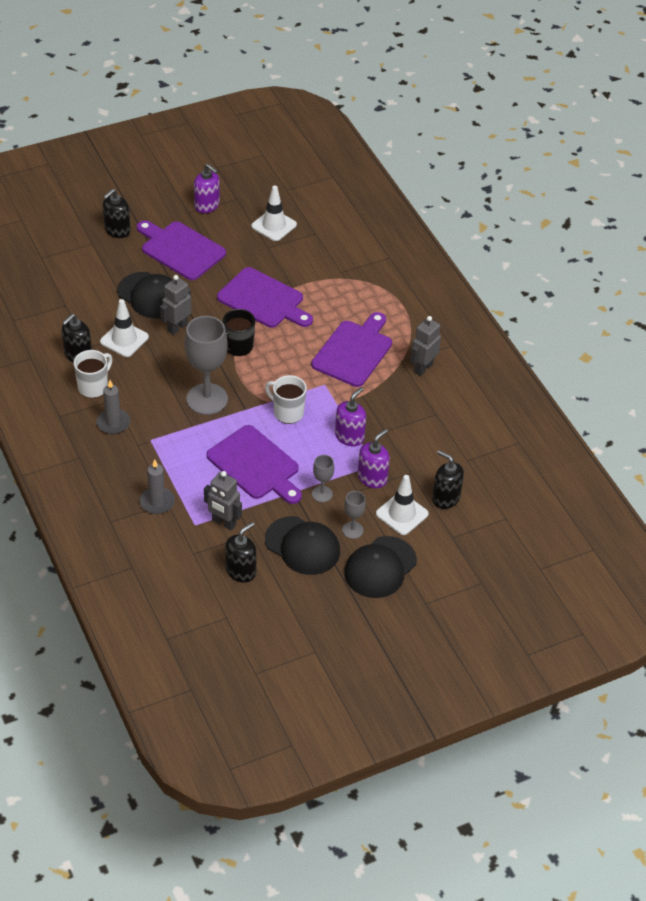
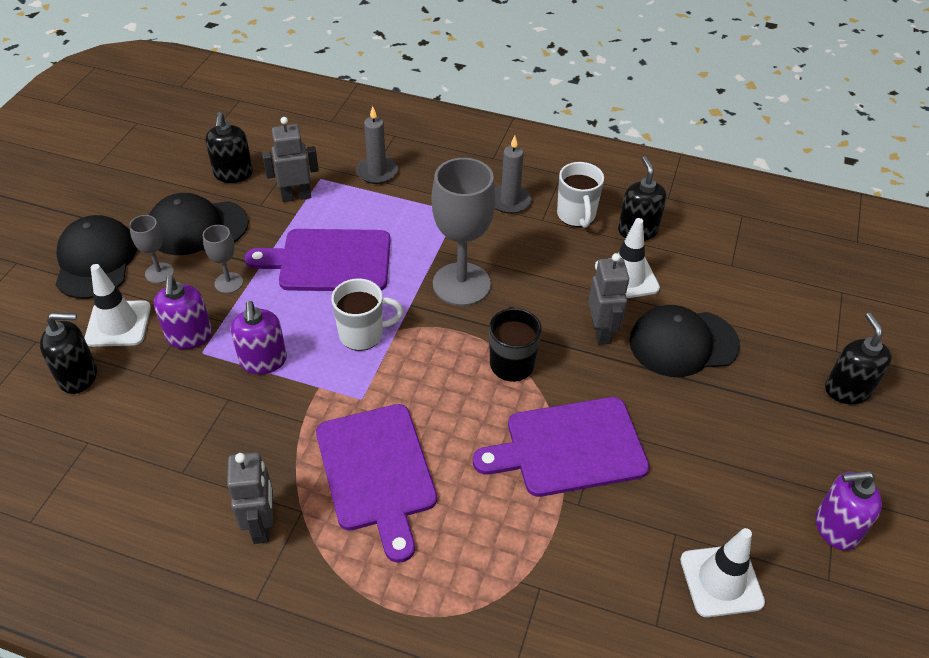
camera: 135 degrees right, 0 degrees up
(180, 249) = (752, 429): purple cutting board -> none

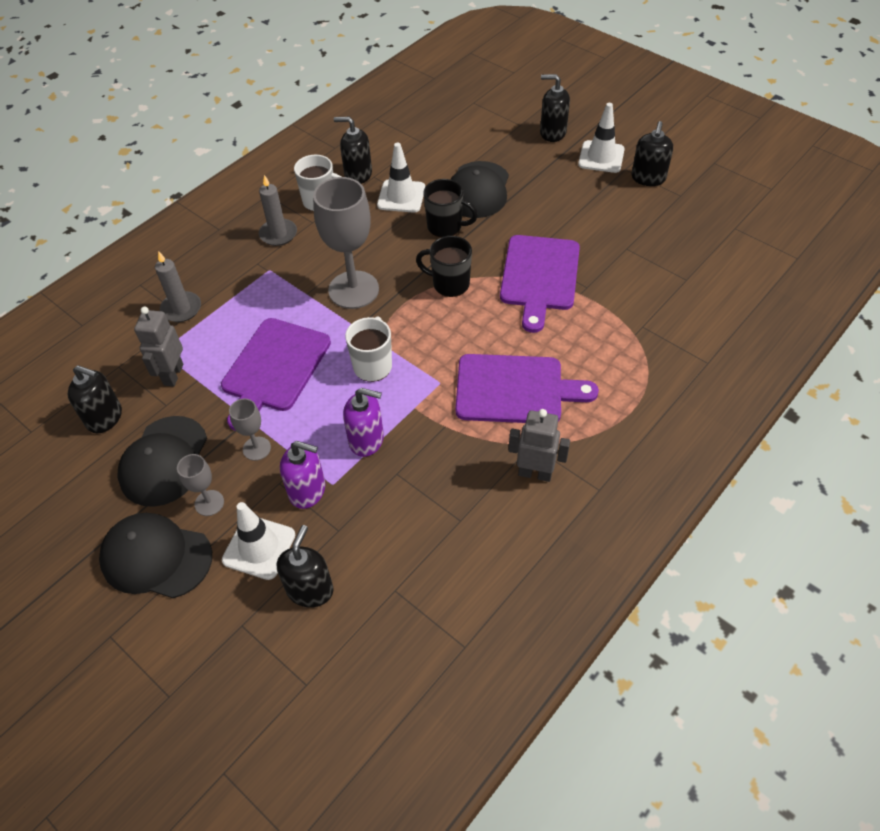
camera: 65 degrees left, 5 degrees up
(601, 332) = (446, 227): grey robot -> black mug
(721, 581) = (666, 240): white traffic cone -> white traffic cone (601, 157)
(836, 528) = (648, 178): purple soap dispenser -> black soap dispenser

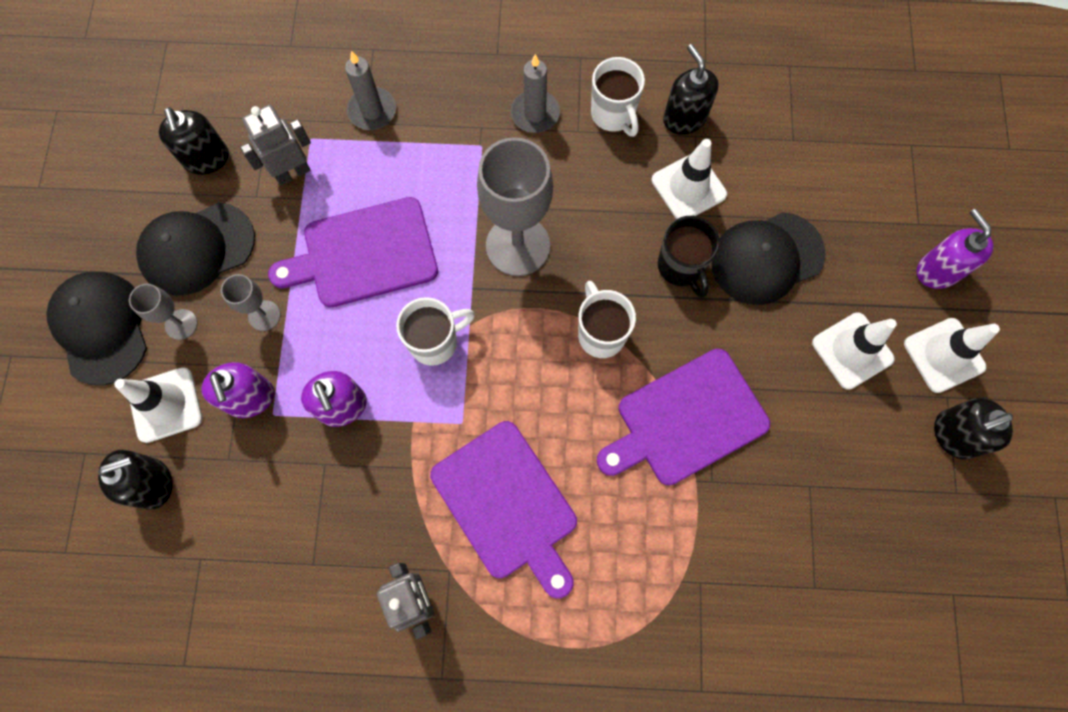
camera: 50 degrees right, 20 degrees up
(449, 284) = (600, 333): black mug -> white mug
(552, 133) = (937, 270): black soap dispenser -> purple soap dispenser
(565, 188) = (852, 351): none -> white traffic cone

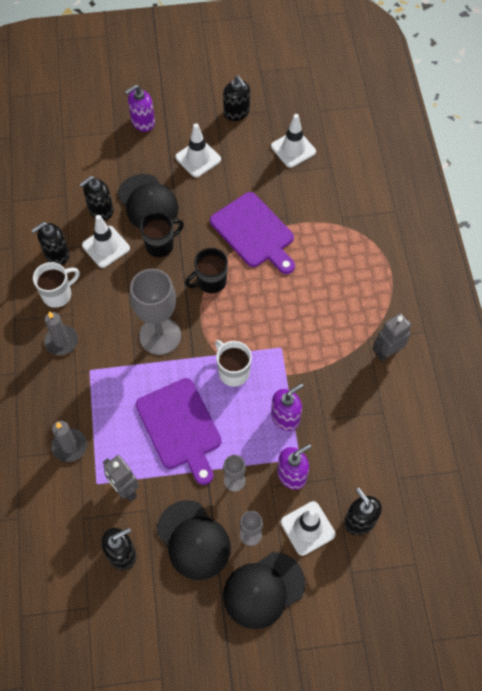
camera: 100 degrees left, 10 degrees down
(507, 505) = (323, 315): purple cutting board -> none
(600, 333) = (210, 282): white mug -> black mug
(759, 186) = (100, 210): none -> black soap dispenser
(943, 355) = (193, 118): white traffic cone -> white traffic cone (293, 149)

